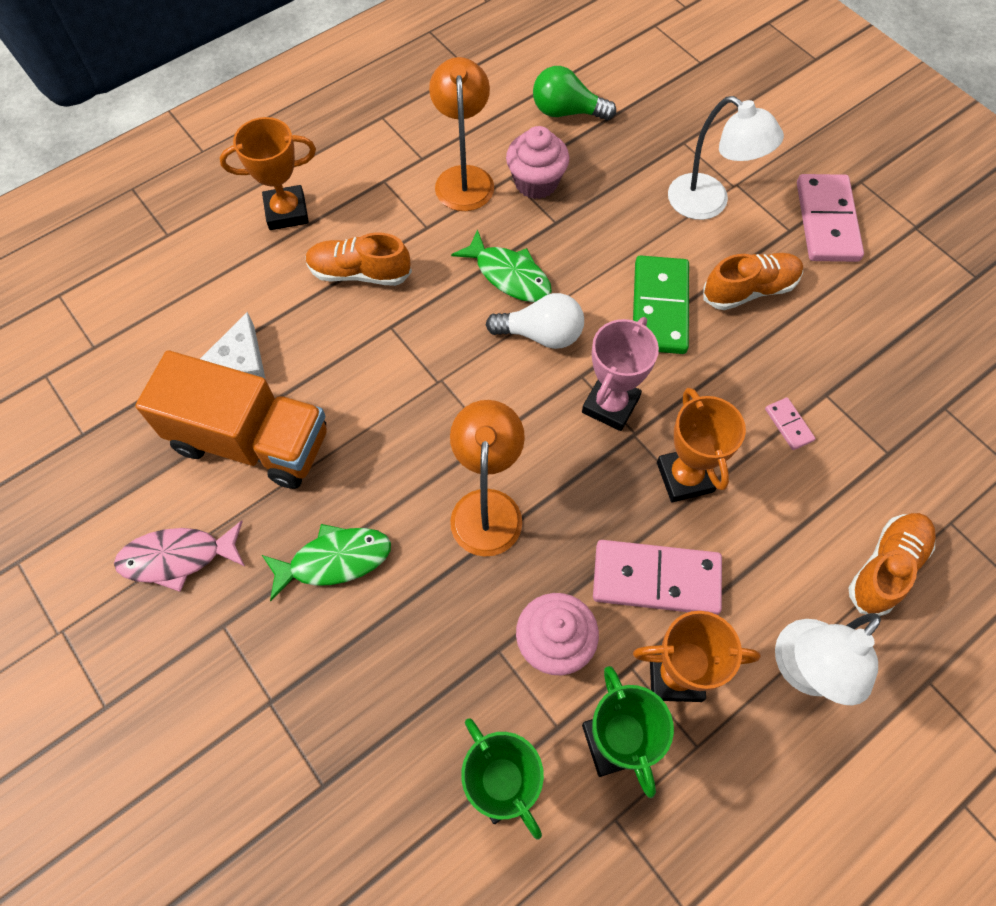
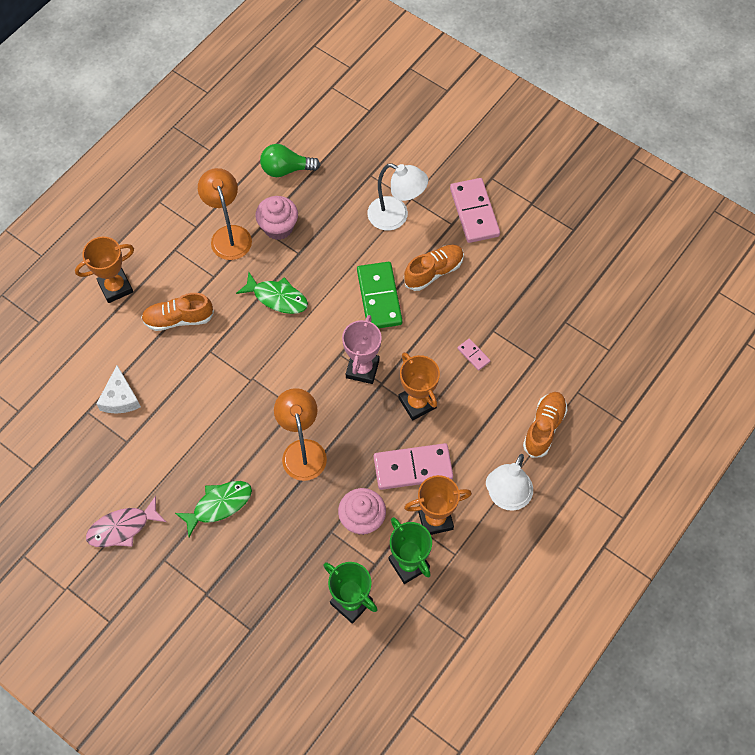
camera: 15 degrees left, 0 degrees up
(251, 441) = (144, 446): orange truck -> none
(541, 334) = (308, 333): white light bulb -> none

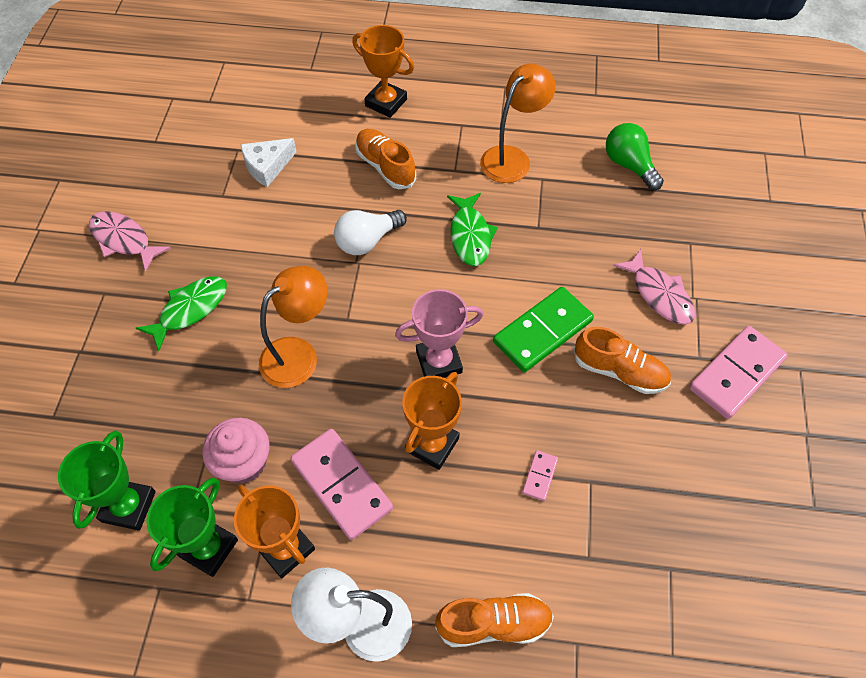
camera: 60 degrees right, 5 degrees down
(219, 505) = (190, 309): green fish -> green fish turned 75 degrees counterclockwise
(237, 363) = (367, 241): none -> white light bulb
(278, 227) = (555, 194): pink cupcake -> none
(396, 217) = (659, 295): white lamp -> pink fish

